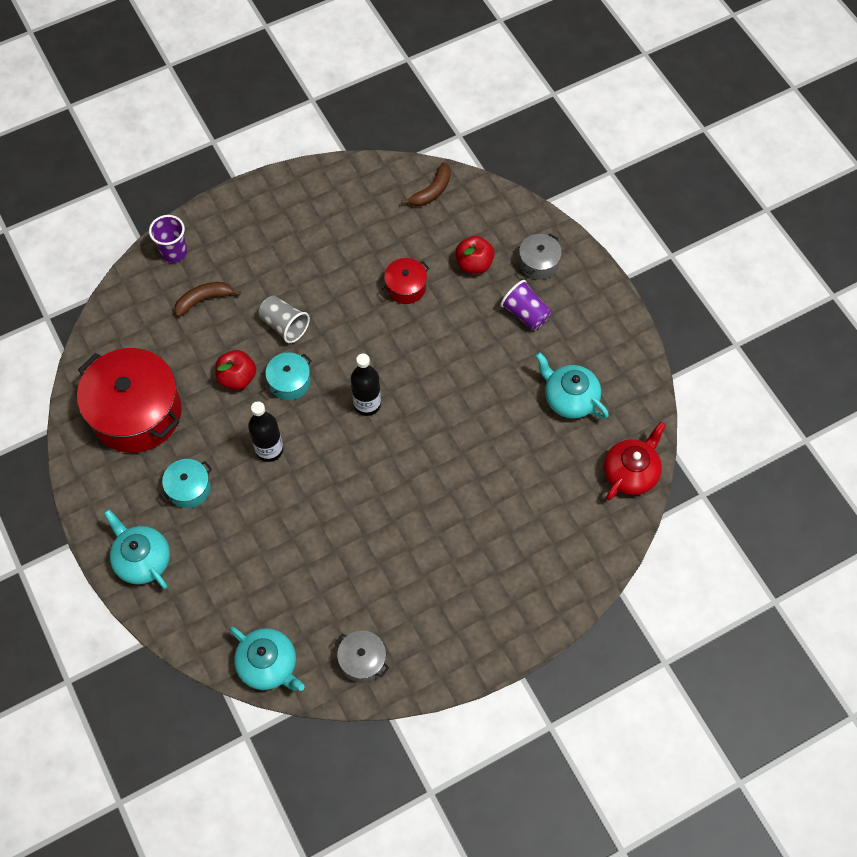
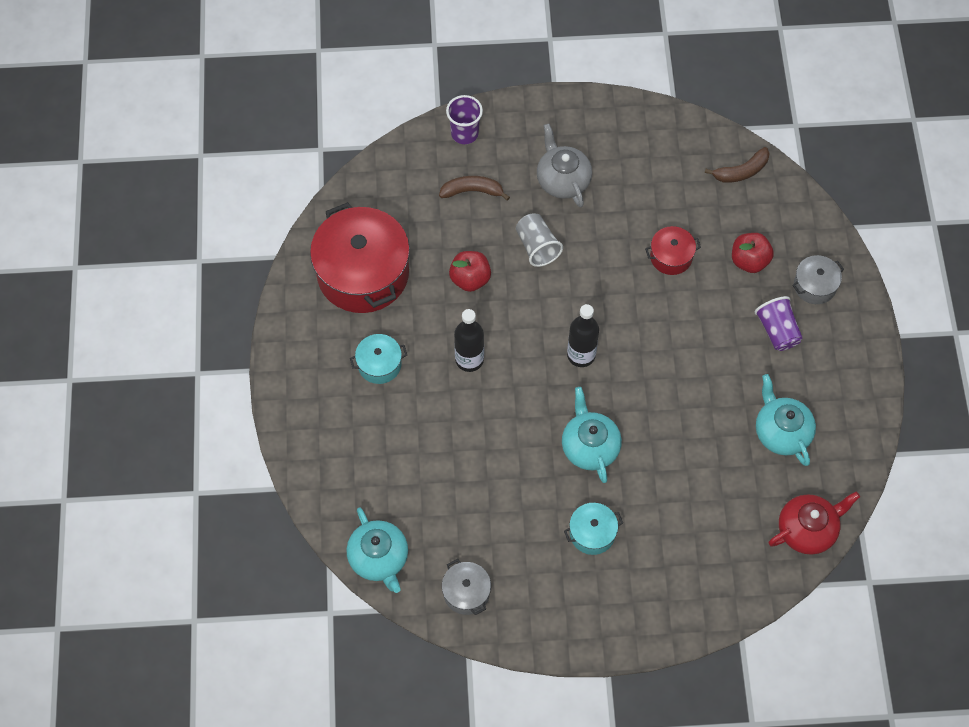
camera: 25 degrees right, 0 degrees up
(142, 559) = (308, 412): turquoise teapot -> turquoise teapot (589, 446)
(280, 258) = (562, 180): none -> grey teapot
(289, 382) = (517, 303): turquoise pot -> turquoise pot (592, 533)

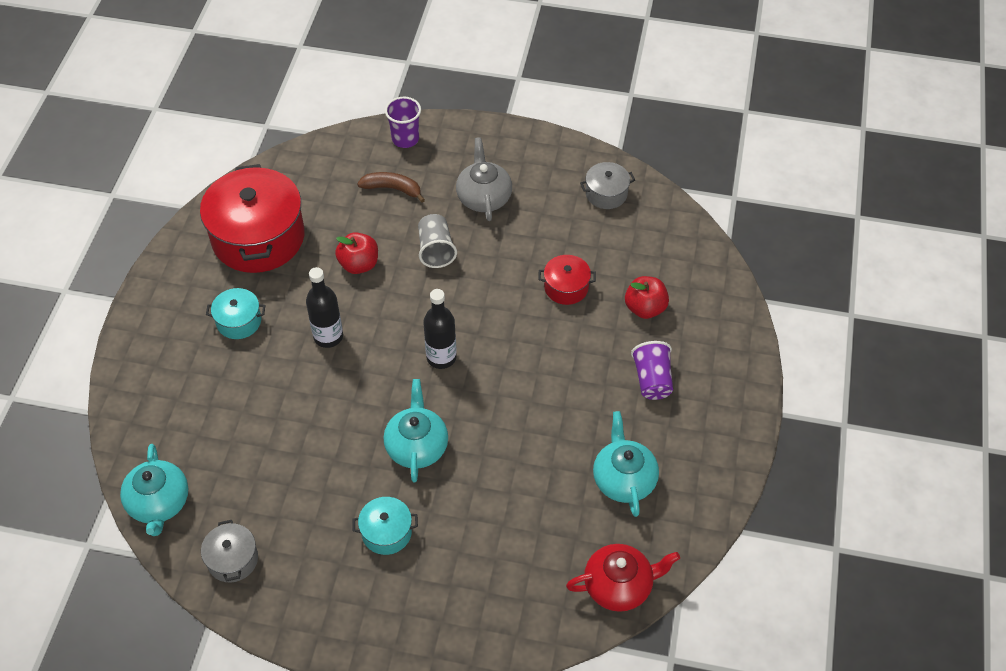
camera: 15 degrees right, 10 degrees down
(741, 171) = (664, 226): brown banana -> none
(814, 286) = (705, 346): grey pot -> grey pot (606, 194)

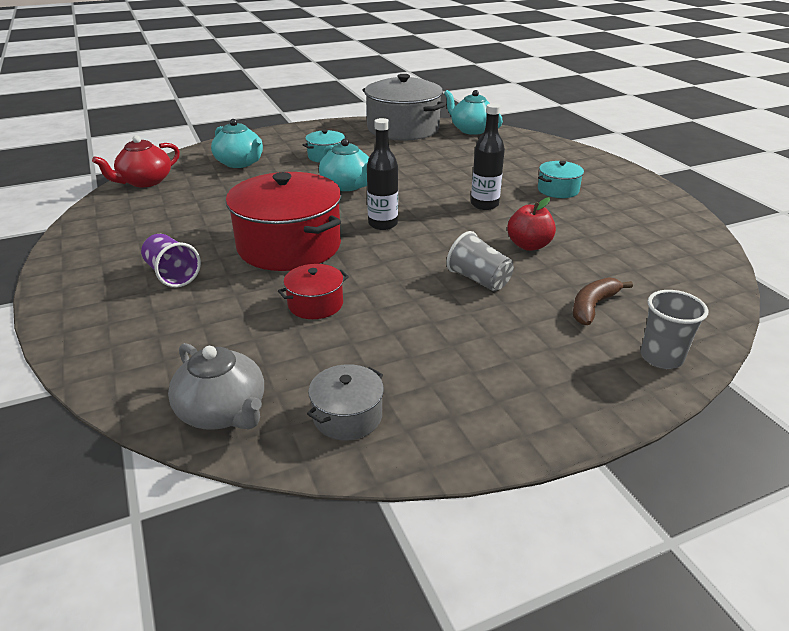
camera: 145 degrees right, 20 degrees down
(232, 559) = (403, 129): grey pot -> grey pot, size x2.16
(258, 237) = (634, 229): red pot -> red pot (289, 246)
(392, 189) = (593, 306): brown banana -> brown banana turned 150 degrees clockwise
(405, 139) = (661, 357): purple cup -> grey cup
(484, 197) = (493, 342): grey teapot -> grey teapot (223, 412)
(623, 479) = (168, 218): turquoise teapot -> turquoise teapot (240, 163)
(645, 308) = (211, 321): red apple -> none

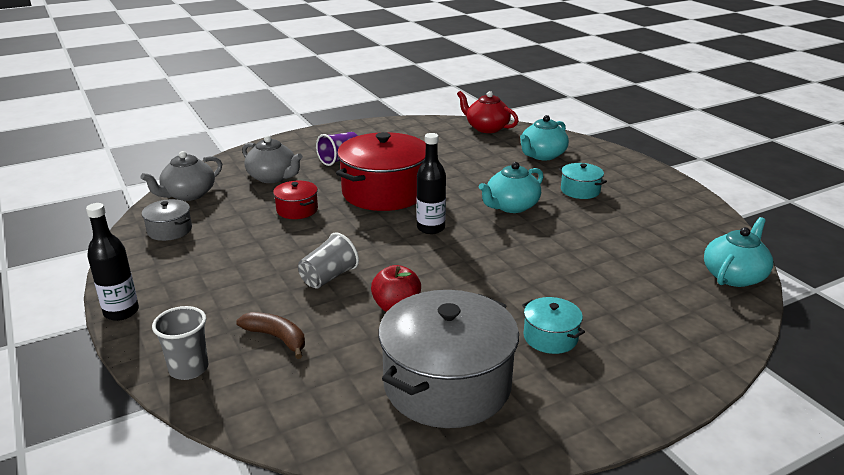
camera: 85 degrees right, 5 degrees down
(201, 328) = (273, 177): none -> grey teapot
(403, 129) = (697, 227): grey pot -> grey pot (447, 384)
(484, 204) = (489, 282): black bottle -> black bottle (121, 312)

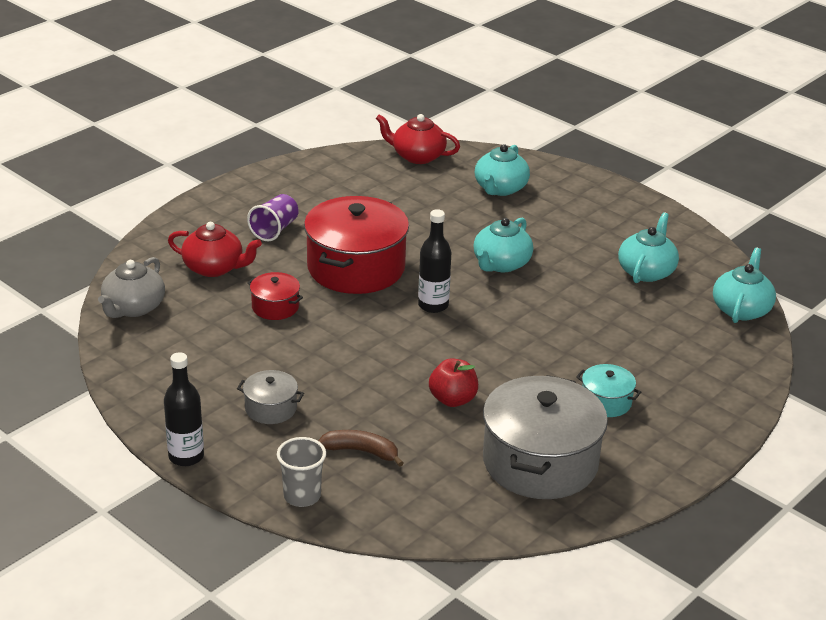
camera: 20 degrees left, 5 degrees up
(169, 230) = (153, 357): grey pot -> grey pot (271, 408)
(273, 177) = (214, 268): grey teapot -> red teapot
(328, 277) = (366, 380): grey cup -> none
(580, 190) = (562, 231): turquoise pot -> none
(646, 230) = (646, 271): none -> turquoise teapot

